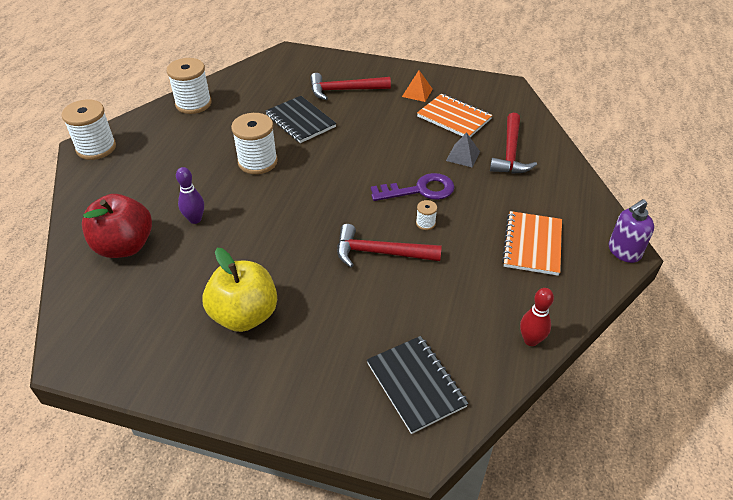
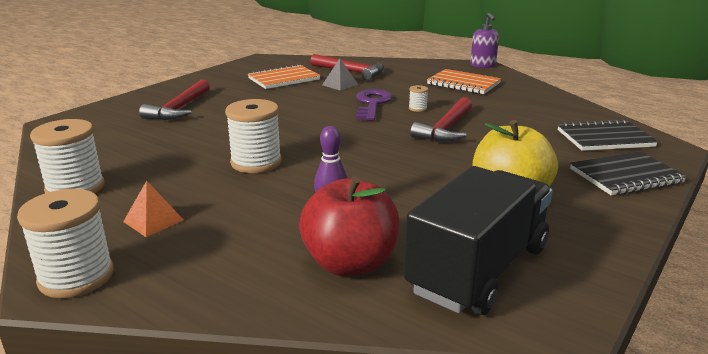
camera: 70 degrees left, 20 degrees down
(127, 310) = (479, 269): none -> black truck
(300, 121) = (206, 133): black notebook -> black notebook (625, 176)
(417, 92) = (228, 84): orange pyramid -> orange pyramid (153, 221)
(531, 340) = (561, 100): red bowling pin -> none

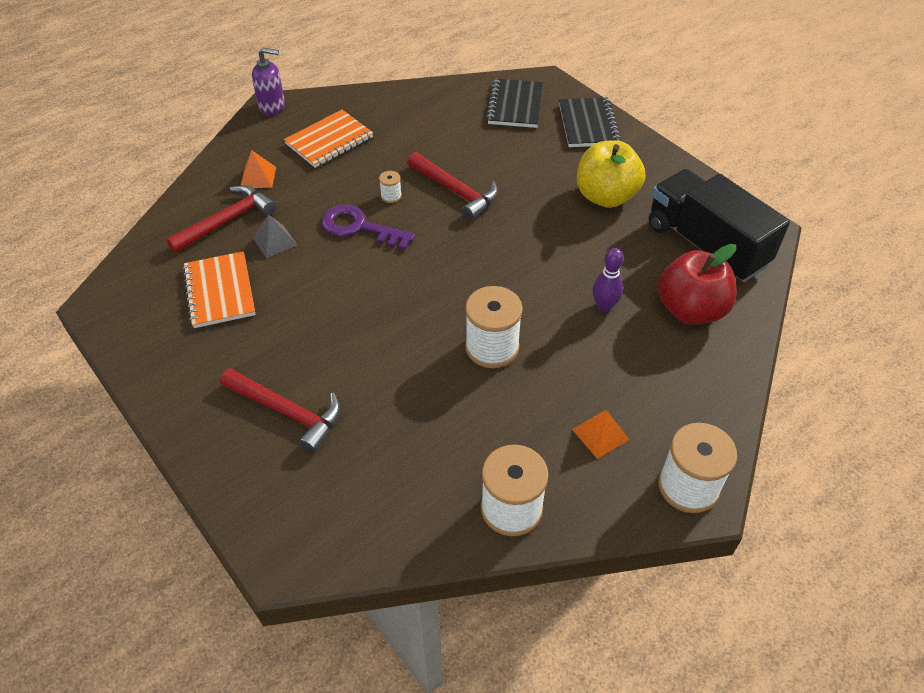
camera: 75 degrees left, 25 degrees up
(402, 72) = (258, 177): none -> orange pyramid

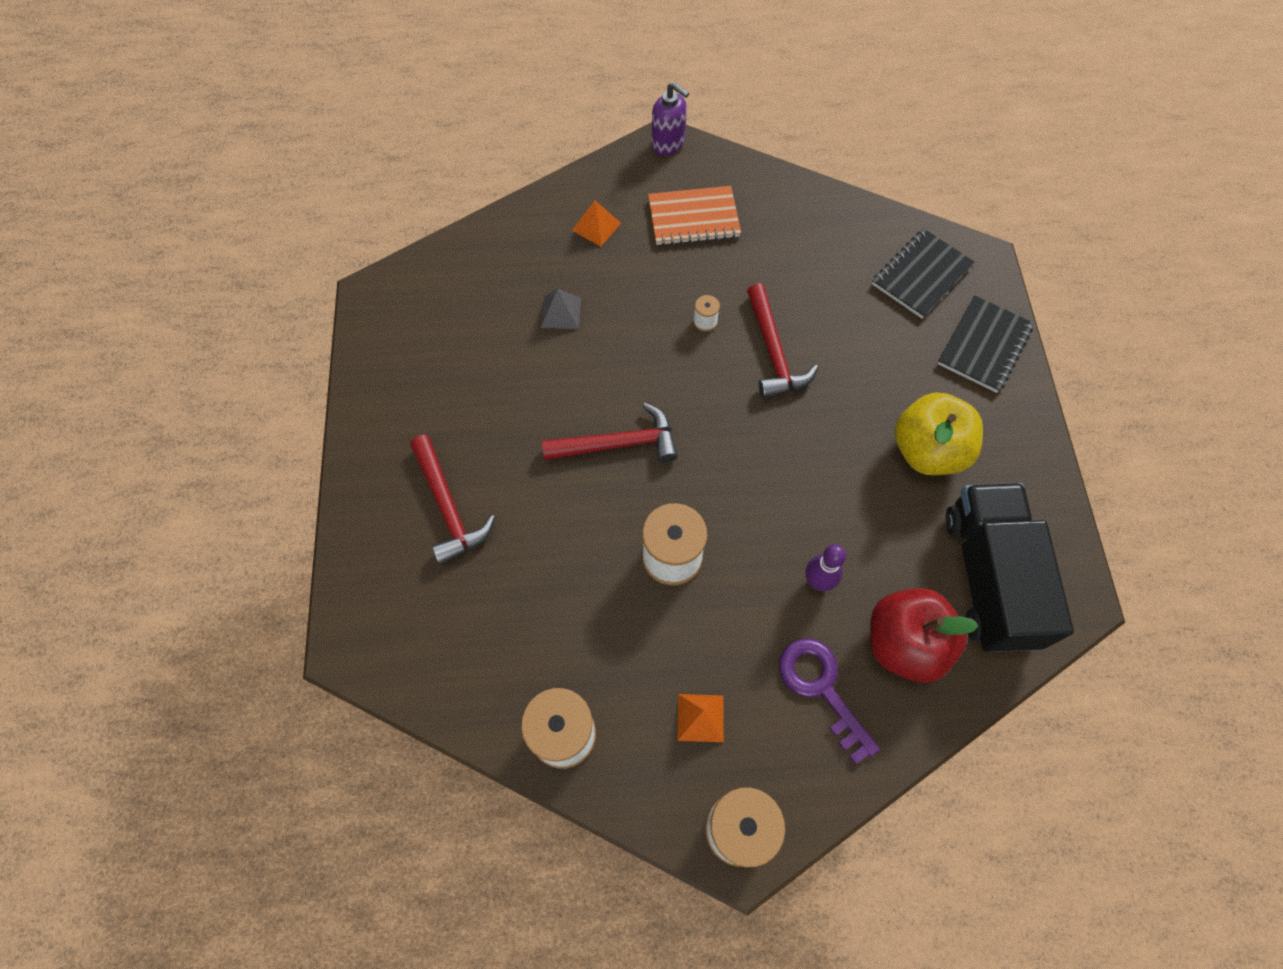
camera: 35 degrees right, 15 degrees up
(219, 291) = (477, 341): orange notebook -> none
(227, 221) = (534, 264): red hammer -> red hammer (618, 444)
(360, 227) = (649, 342): purple key -> purple key (821, 689)

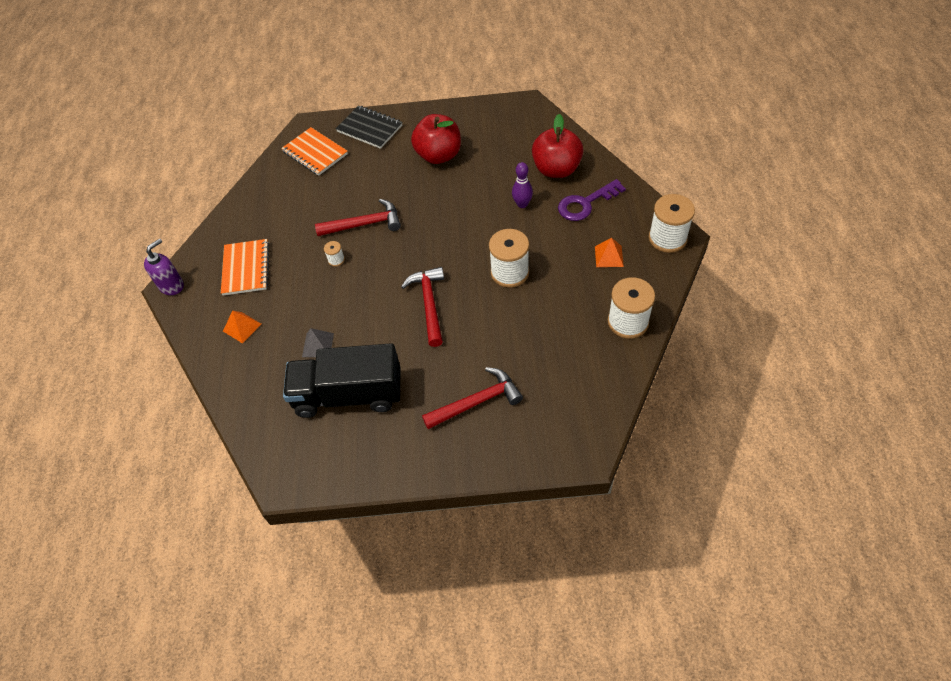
camera: 85 degrees left, 10 degrees down
(921, 275) = (315, 153): black notebook -> orange notebook
(927, 451) = (439, 155): yellow apple -> red apple
(989, 578) = (516, 135): black truck -> black truck (349, 394)

